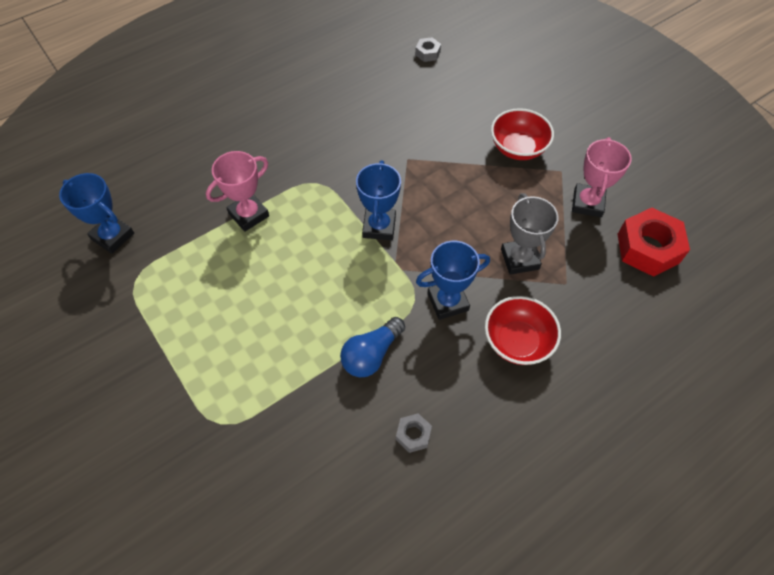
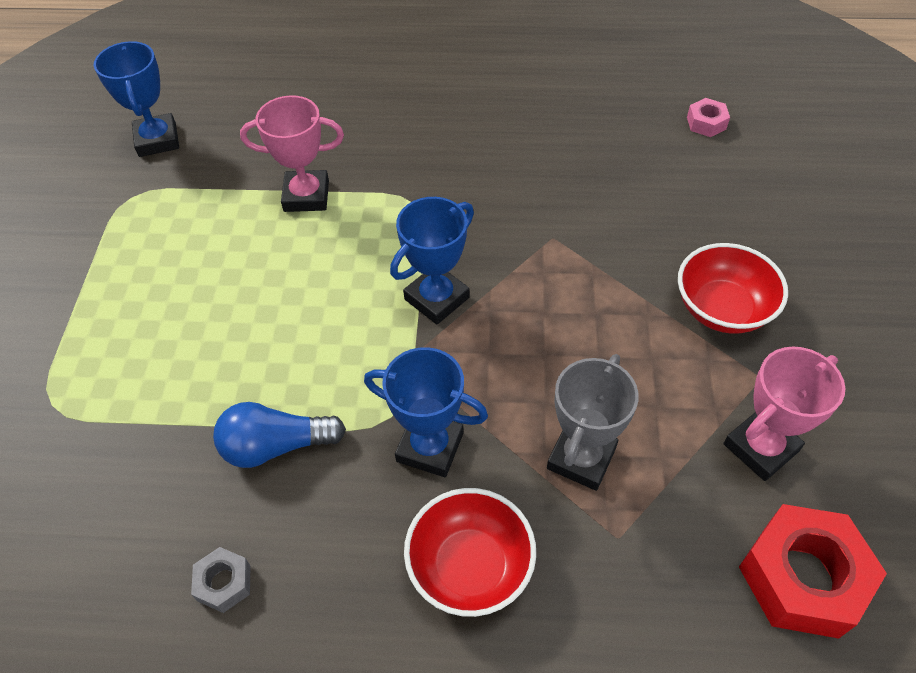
camera: 40 degrees right, 5 degrees down
(427, 53) = (706, 123): grey nut -> pink nut

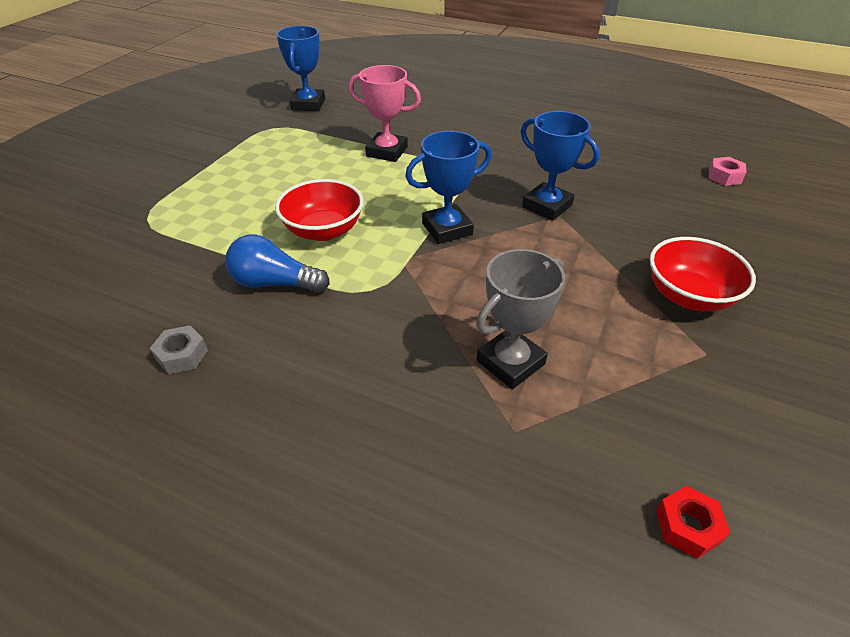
camera: 20 degrees right, 10 degrees down
(430, 447) = (388, 317): blue trophy -> blue trophy (547, 206)
(470, 566) = (374, 408): red bowl -> red bowl (323, 230)
(760, 447) = (685, 405): pink trophy -> none
(802, 577) = (687, 526): red nut -> red nut, size x0.48

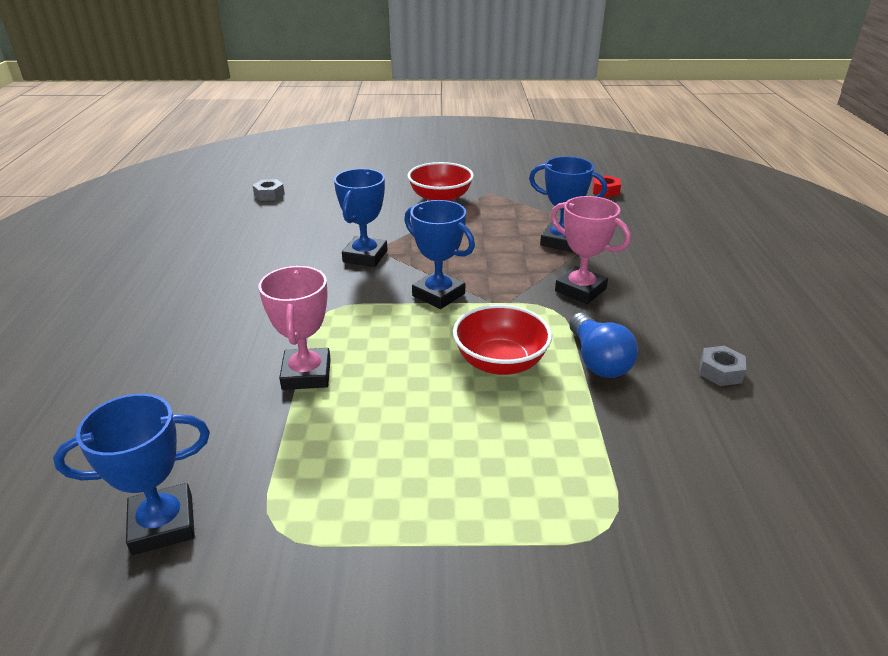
camera: 115 degrees left, 10 degrees down
(388, 326) = (580, 290): none -> pink trophy
(510, 362) = (560, 241): grey trophy -> blue trophy
(724, 176) = (269, 195): pink nut -> grey nut

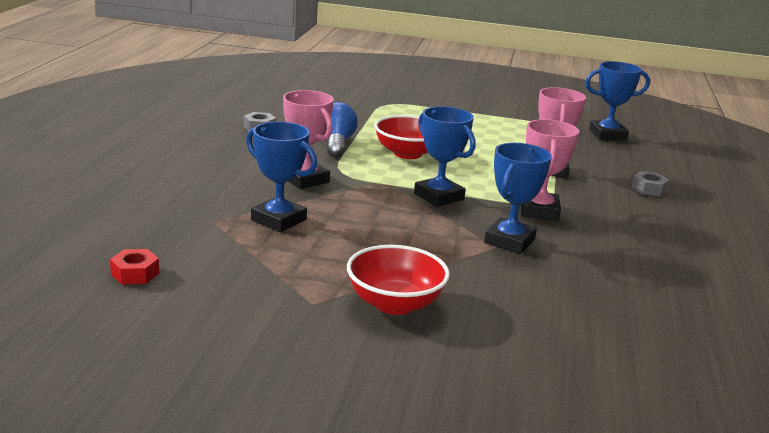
camera: 170 degrees left, 10 degrees down
(269, 195) = (674, 361): grey nut -> grey nut (649, 189)
(333, 297) = (539, 210): none -> pink trophy

